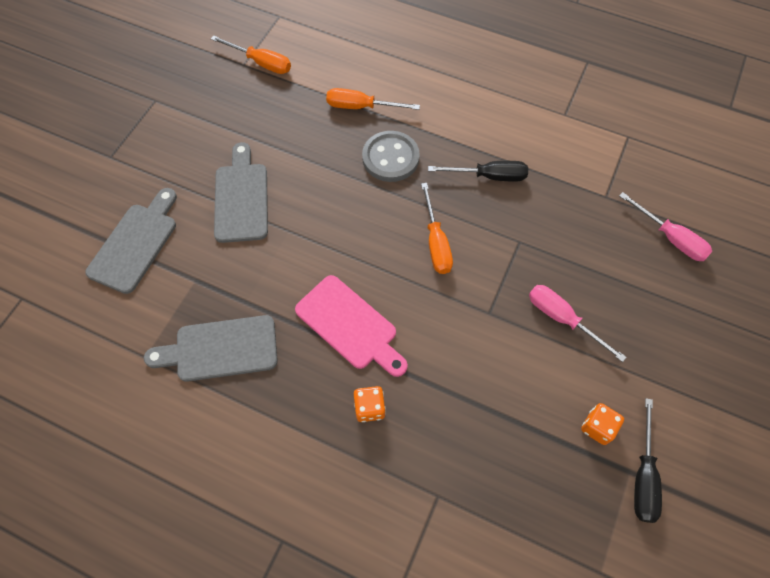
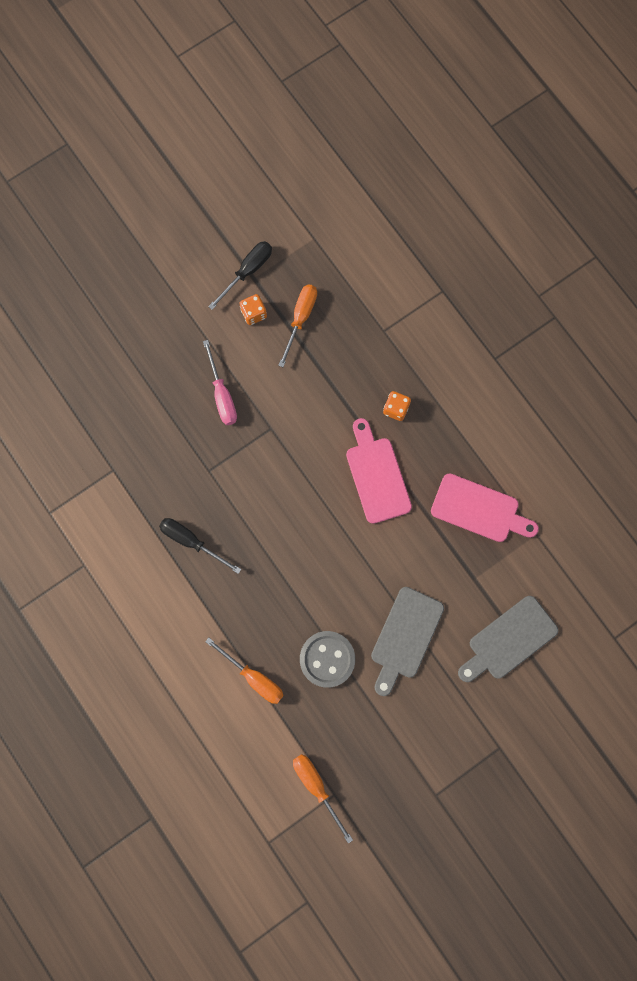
camera: 150 degrees left, 15 degrees up
(220, 349) = (479, 509): grey cutting board -> pink cutting board
(390, 158) = (260, 606): grey button -> grey button (327, 659)
(436, 242) = (273, 506): orange screwdriver -> orange screwdriver (300, 319)
(670, 238) = (94, 409): pink screwdriver -> none

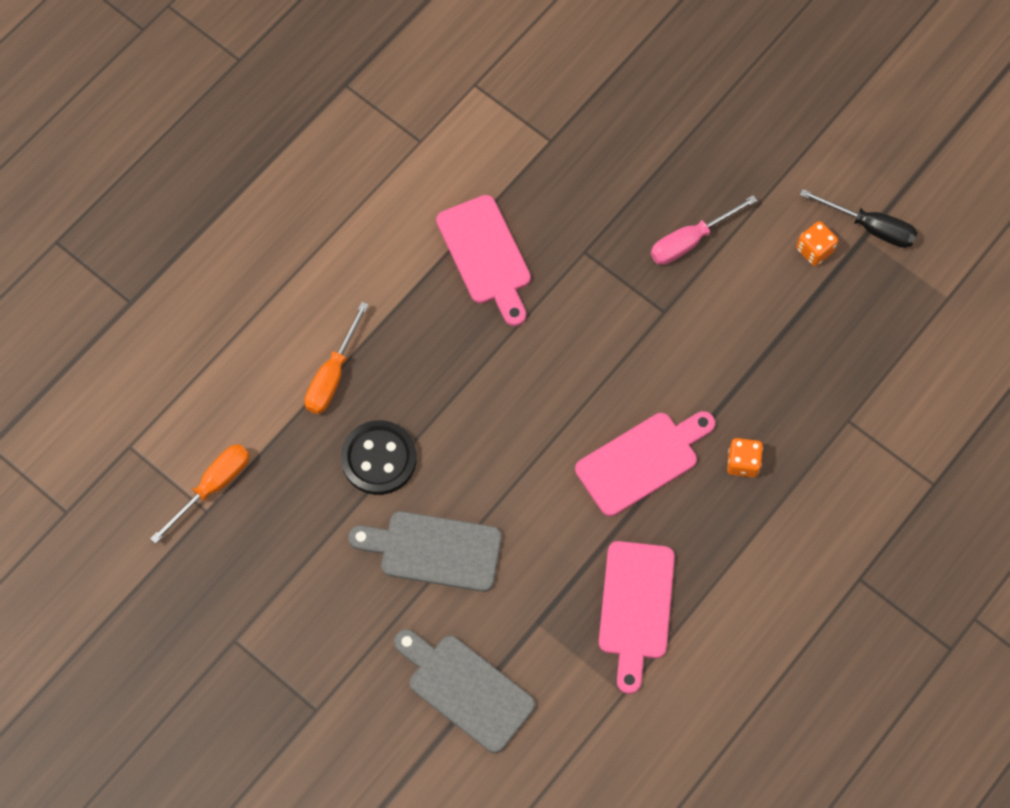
camera: 75 degrees right, 10 degrees down
(191, 541) = (486, 256): black screwdriver -> pink cutting board
(300, 319) = (827, 309): orange screwdriver -> none
(327, 659) = (379, 459): grey button -> black button

